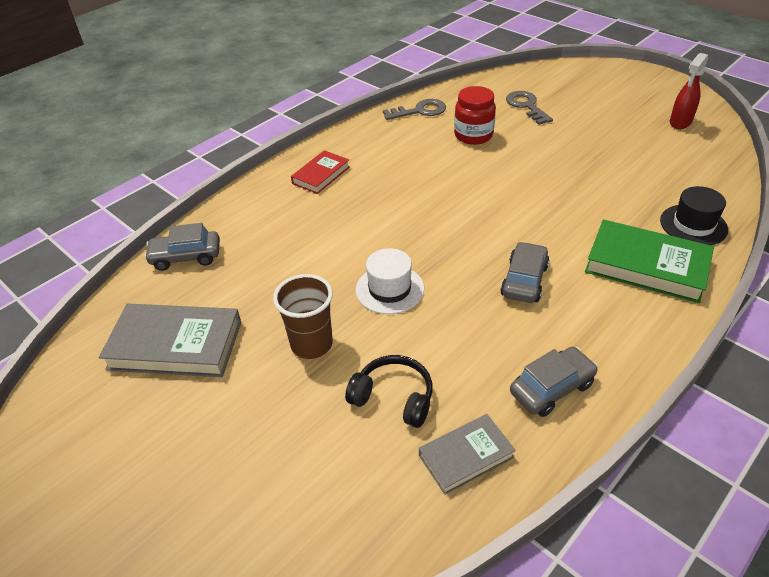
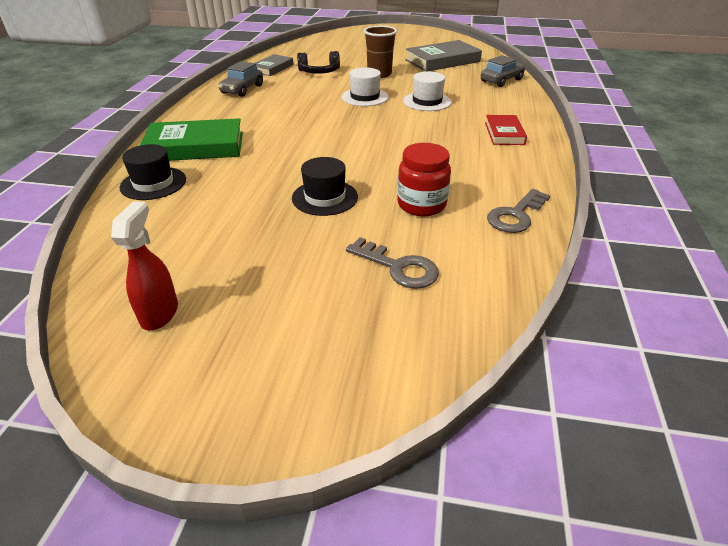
camera: 145 degrees right, 5 degrees down
(328, 249) = (427, 101): none -> white hat
(524, 280) = (283, 119): grey car -> none
(541, 162) = (325, 197): none -> black hat

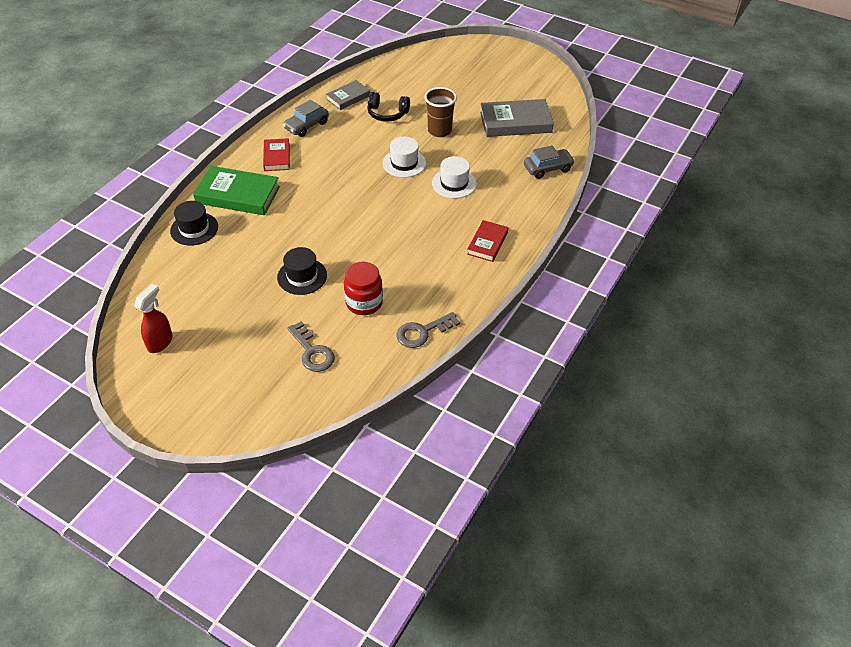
camera: 20 degrees right, 10 degrees up
(224, 113) = (277, 157): none -> red book

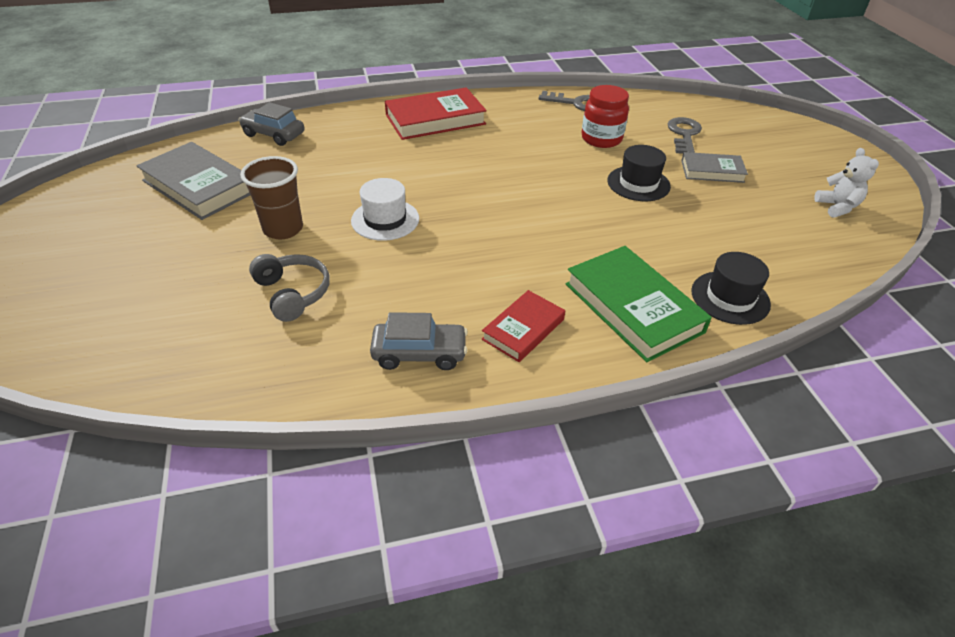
camera: 135 degrees left, 5 degrees down
(160, 342) = (837, 207): red spray bottle -> white teddy bear
(348, 97) = (292, 361): grey book -> grey book (712, 171)
(387, 114) = (293, 293): black headphones -> grey headphones
(454, 183) = (375, 172): white hat -> none
(487, 243) = (435, 119): red book -> red book, size x1.70

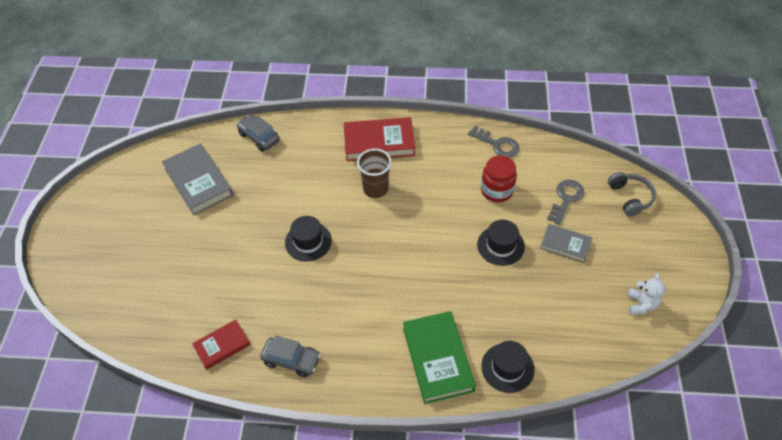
camera: 20 degrees right, 10 degrees up
(283, 229) = (241, 235): brown cup -> brown cup (375, 189)
(293, 293) = (233, 293): grey headphones -> grey headphones (630, 197)
(385, 220) = (308, 241): white hat -> black hat
(523, 329) = (360, 358): red book -> red book (222, 346)

